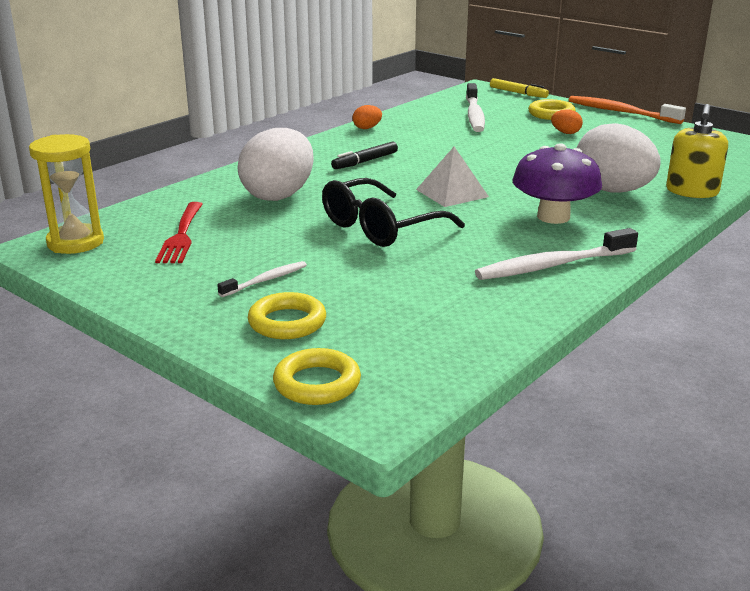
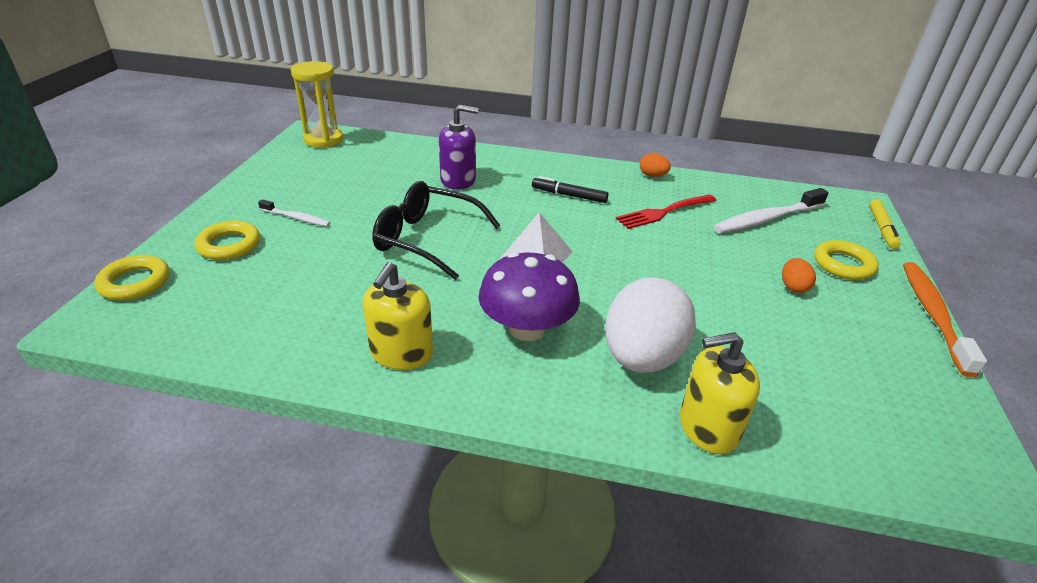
camera: 60 degrees right, 10 degrees up
(181, 235) = (357, 167): red fork -> red fork (664, 212)
(278, 195) = (458, 180): white egg -> purple soap dispenser
(553, 265) = (401, 353): white toothbrush -> yellow soap dispenser

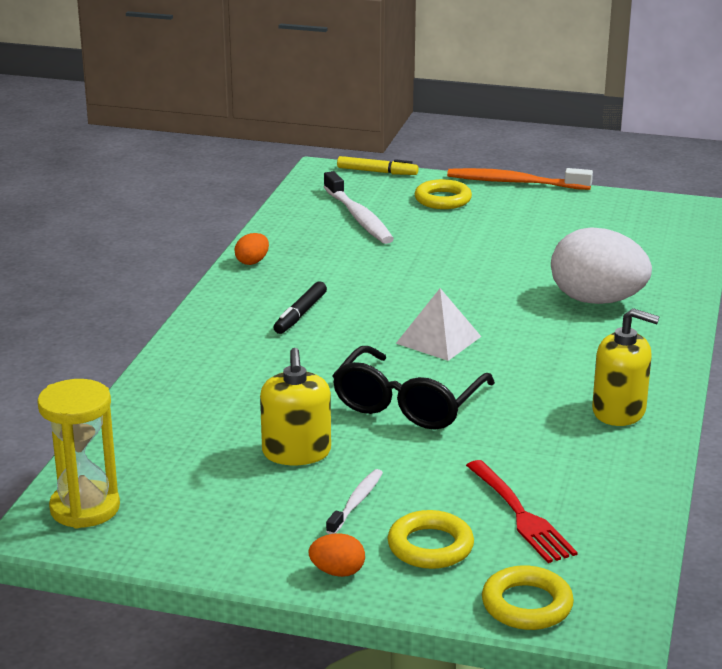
camera: 85 degrees left, 10 degrees down
(458, 180) = (251, 386): purple soap dispenser -> none
(527, 328) = (568, 349): purple mushroom -> none
(664, 212) = (343, 265): red fork -> red fork (519, 514)
(708, 427) = (672, 285): yellow soap dispenser -> yellow soap dispenser (296, 452)
(793, 287) = (482, 226): orange egg -> orange egg (337, 572)

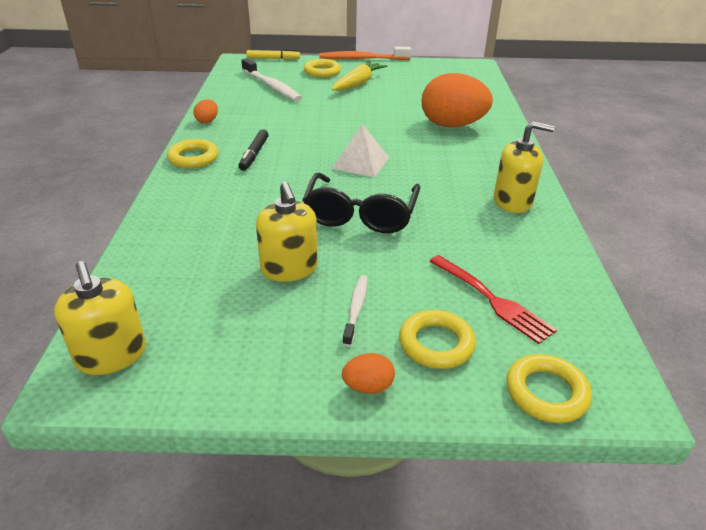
camera: 15 degrees left, 10 degrees up
(85, 508) = (111, 355): yellow hourglass -> yellow soap dispenser
(221, 311) = (193, 158): none -> yellow ring
(489, 223) = (358, 83): none -> yellow carrot
(597, 301) = (452, 125): white egg -> orange egg

